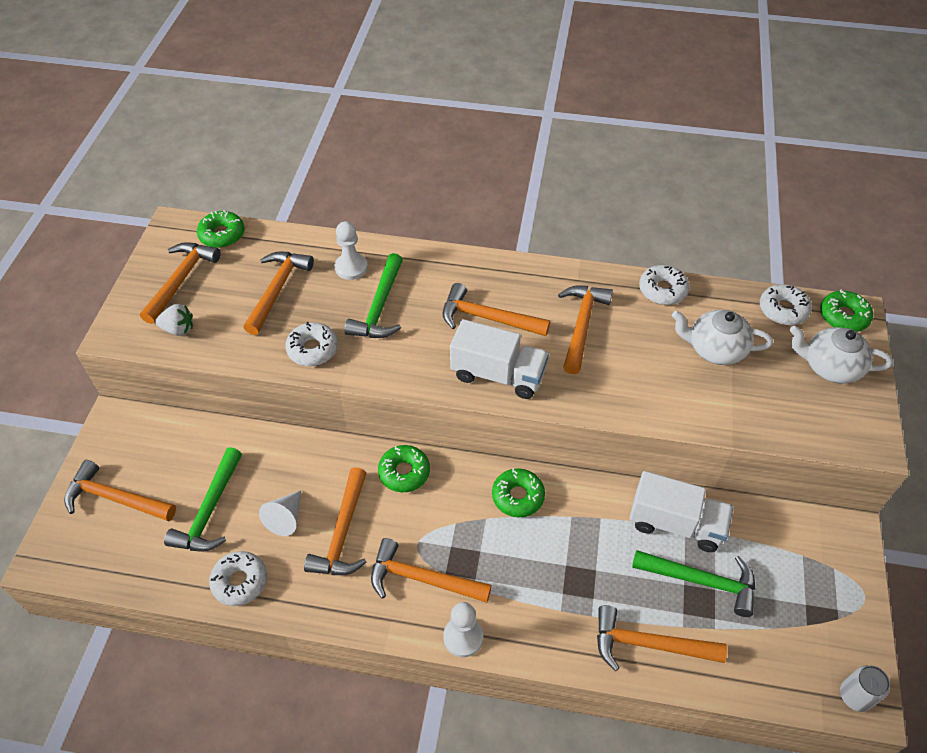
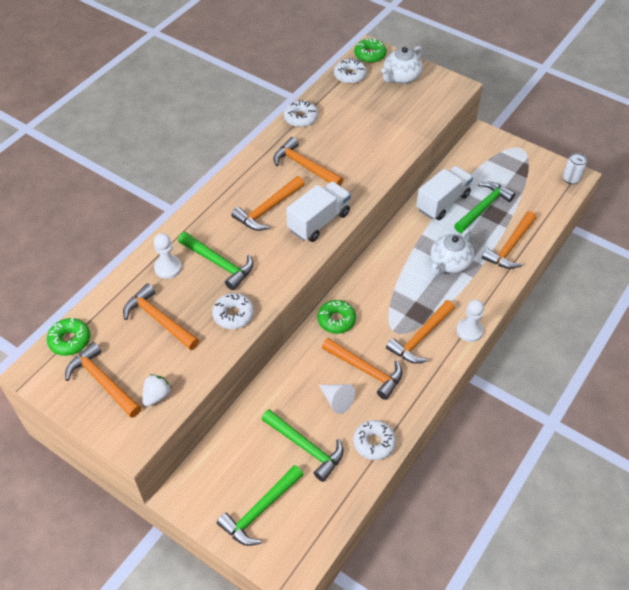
camera: 65 degrees left, 0 degrees up
(116, 498) = (260, 510): orange hammer -> green hammer
(518, 496) = (386, 267): green donut -> none
(715, 349) = (360, 116): white teapot -> white teapot (449, 263)

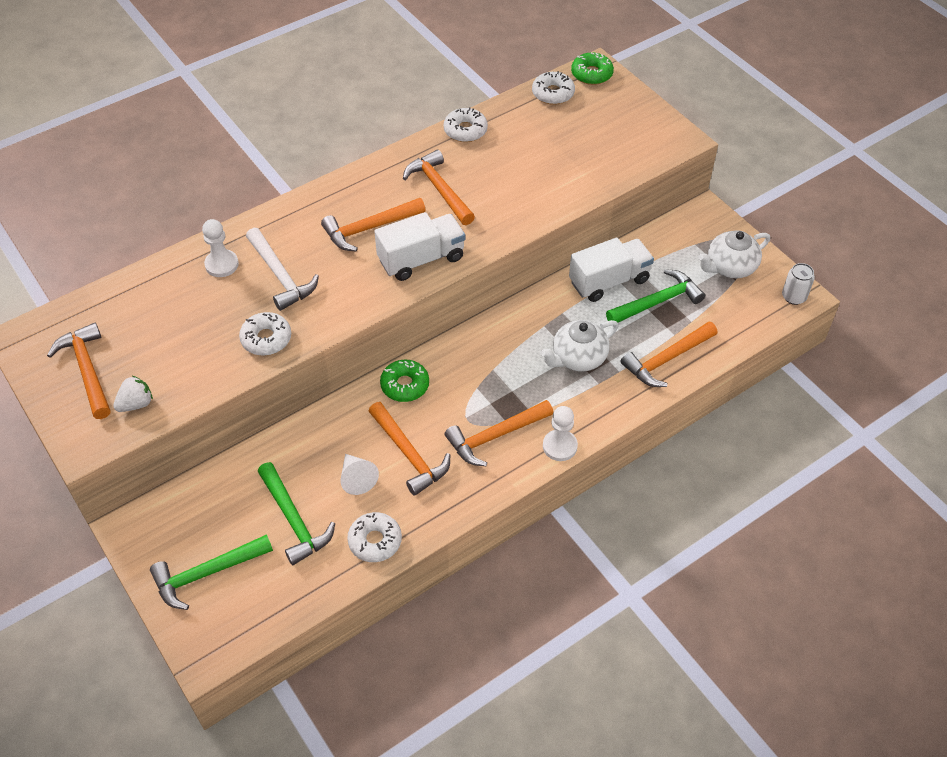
camera: 20 degrees right, 0 degrees up
(70, 340) = (76, 314): green donut -> none
(159, 320) = (182, 320): orange hammer -> none
(219, 263) = (280, 276): green hammer -> white hammer
(401, 77) = (616, 111): white teapot -> white teapot (730, 267)

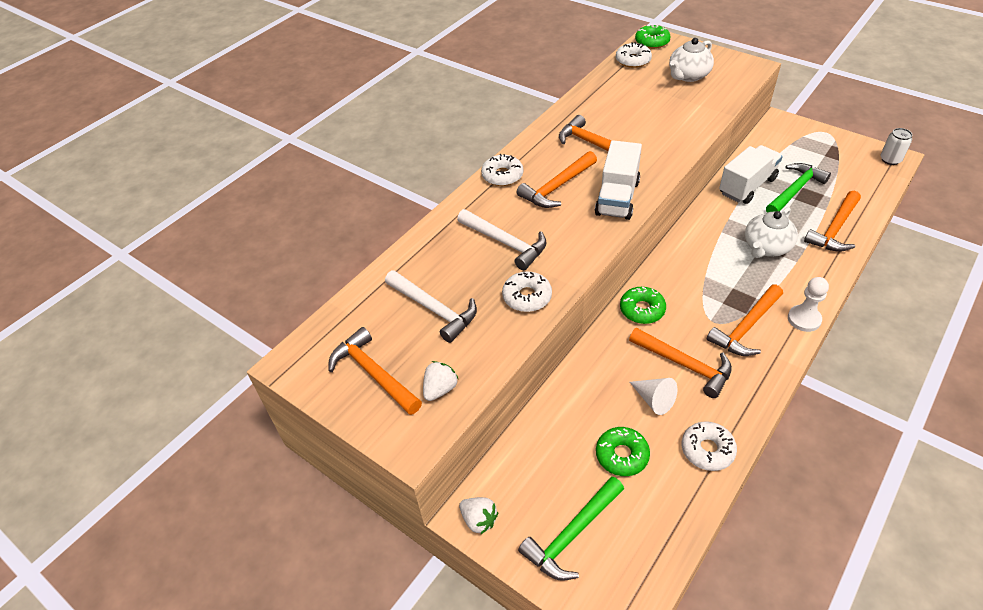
camera: 15 degrees left, 5 degrees down
(135, 534) = (479, 520): none -> white strawberry
(174, 325) = (434, 309): none -> white hammer
(221, 264) = (446, 248): white pawn -> none
(294, 520) = (622, 455): green hammer -> green donut
(421, 259) = (617, 198): white truck -> white truck turned 150 degrees clockwise
(465, 130) = (584, 100): white donut -> white donut (502, 175)
(730, 267) = (828, 152): white teapot -> white teapot (688, 76)

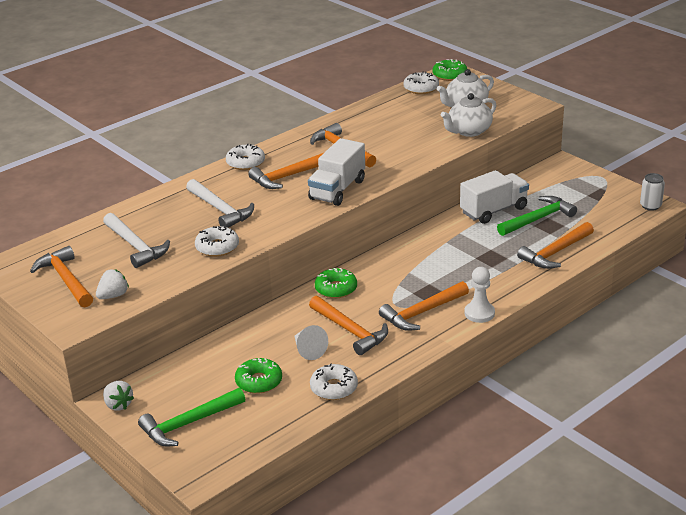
camera: 10 degrees right, 15 degrees down
(766, 247) = (480, 258): white teapot -> white teapot (468, 131)

